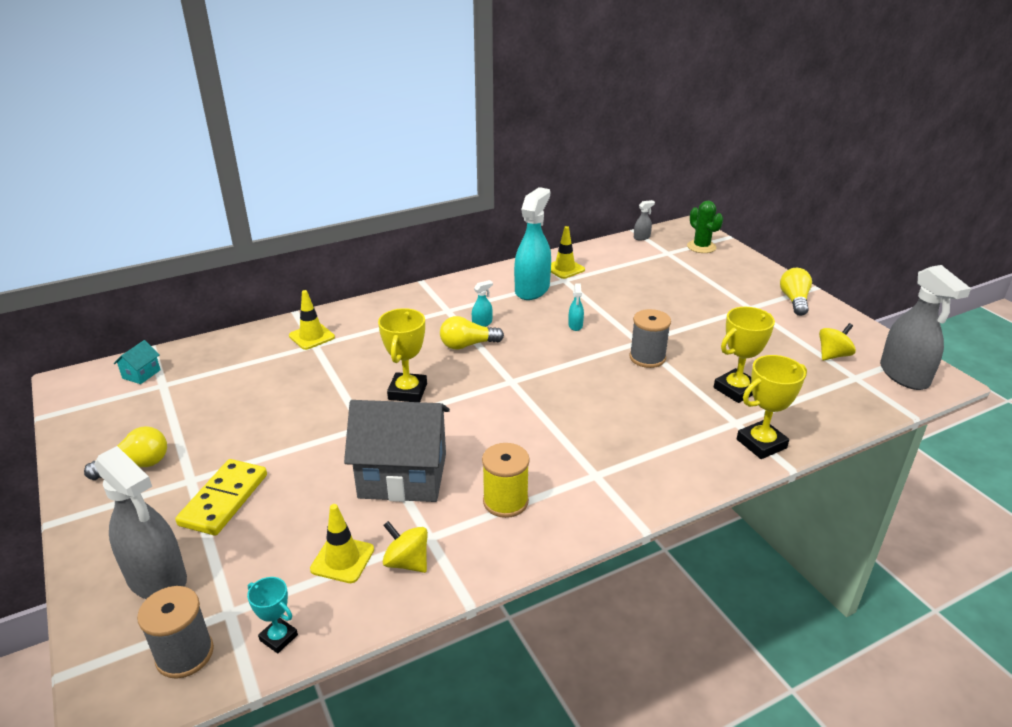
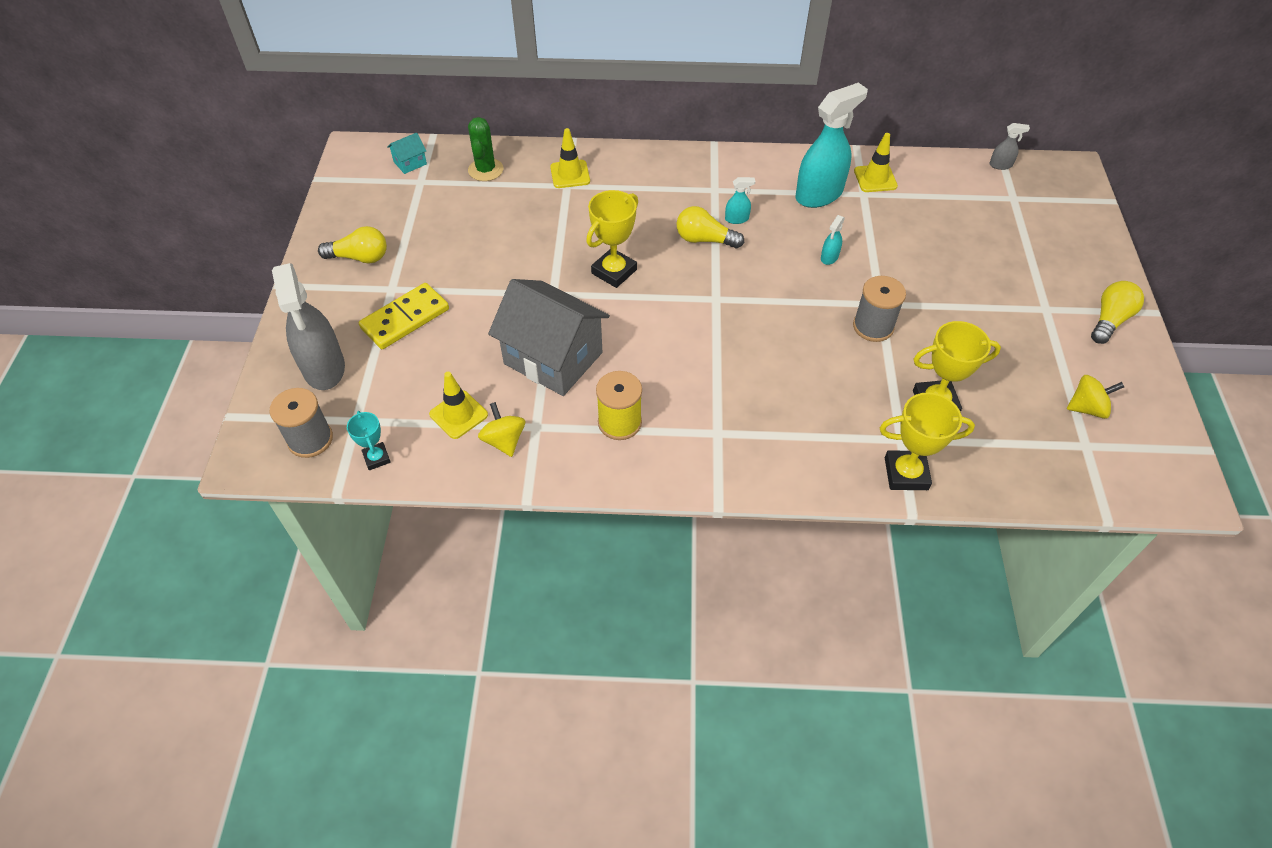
camera: 30 degrees right, 20 degrees up
(701, 247) = (1063, 203): green cactus -> green cactus (485, 170)
(904, 375) = (1148, 468): grey spray bottle -> none

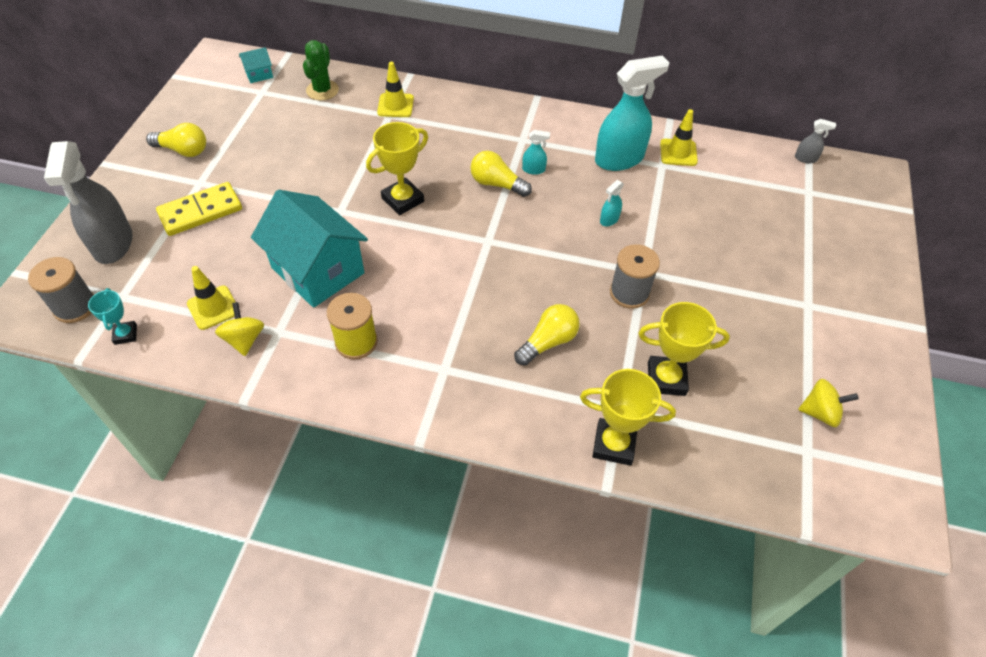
camera: 10 degrees right, 0 degrees up
(553, 358) = (318, 270): grey house -> turquoise house
(1109, 320) = (870, 327): yellow light bulb -> yellow light bulb (548, 342)

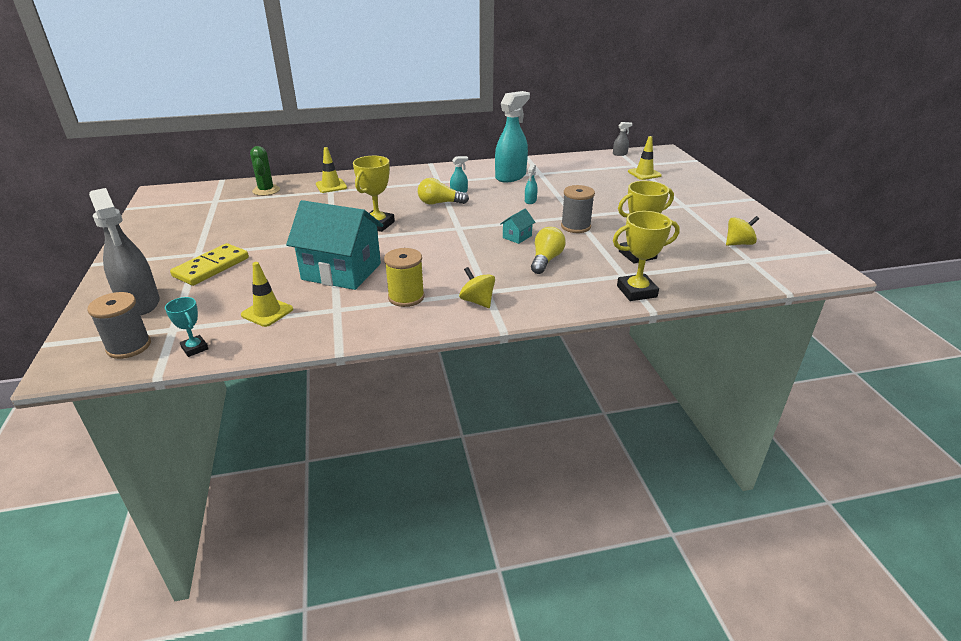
camera: 25 degrees left, 20 degrees down
(183, 150) = (168, 241): yellow light bulb -> none
(244, 339) = (311, 321): yellow spinning top -> yellow spinning top (477, 301)
(259, 74) = (205, 193): turquoise house -> turquoise house (517, 237)
(678, 152) = (544, 167): yellow traffic cone -> yellow traffic cone (644, 173)

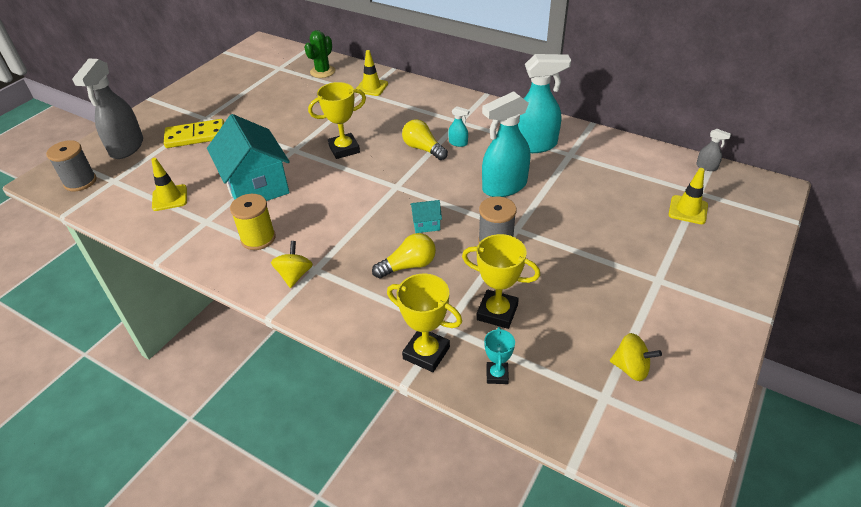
camera: 45 degrees right, 10 degrees up
(195, 348) = (102, 205): turquoise trophy -> turquoise trophy (497, 375)
(530, 201) = (504, 186): turquoise spray bottle -> turquoise spray bottle, size x2.34

